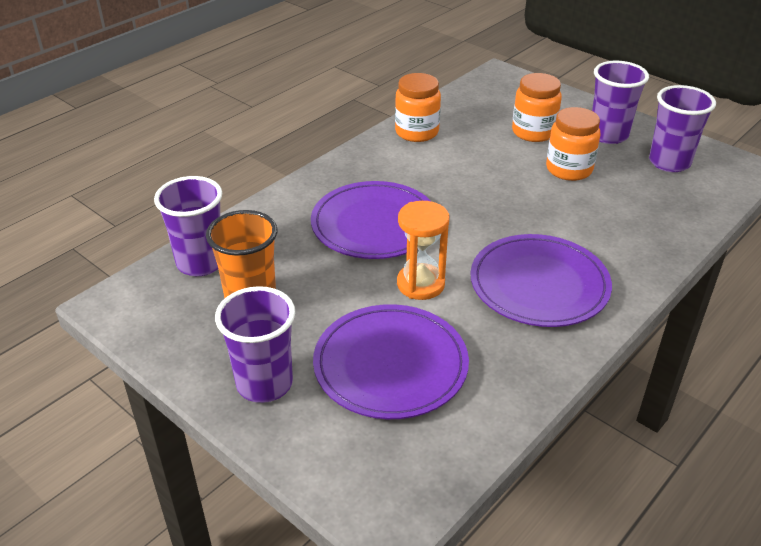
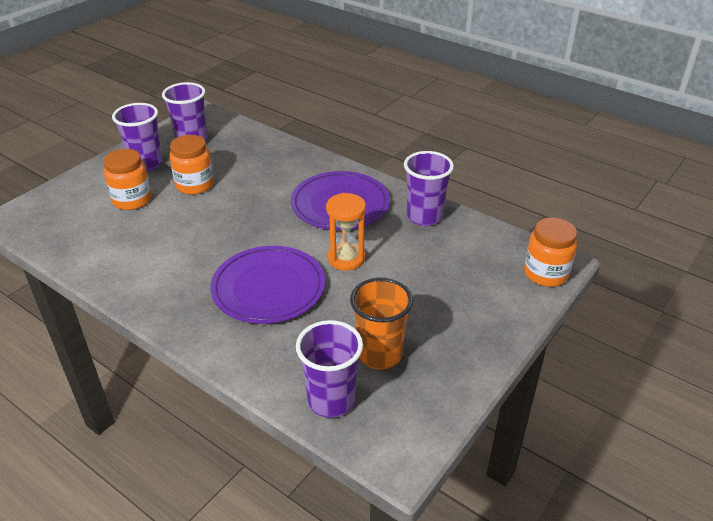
camera: 95 degrees left, 0 degrees up
(264, 384) = (471, 332): purple cup -> purple cup (424, 217)
(390, 365) = (435, 269): purple plate -> none
(416, 132) = (114, 268): orange jar -> orange jar (545, 274)

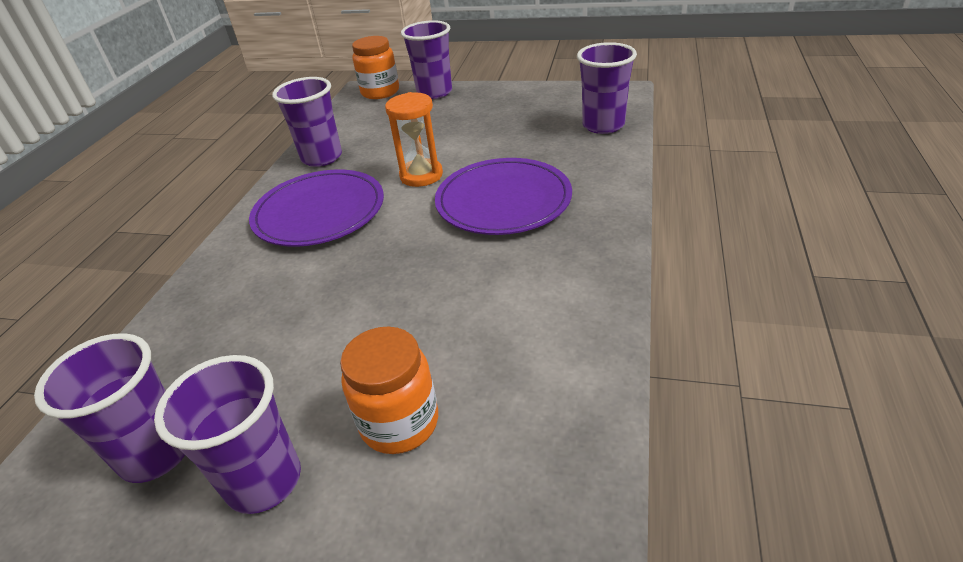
camera: 110 degrees left, 0 degrees up
(195, 185) = (320, 363): orange jar -> none
(379, 354) = (535, 123): orange cup -> none
(515, 309) = (434, 92): none -> purple cup

